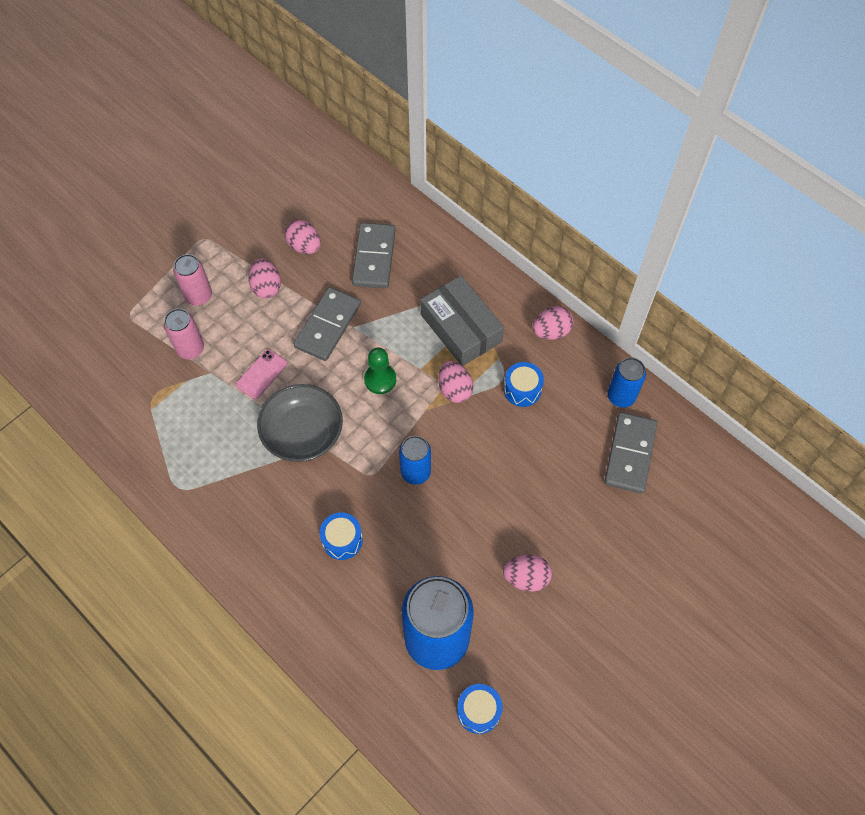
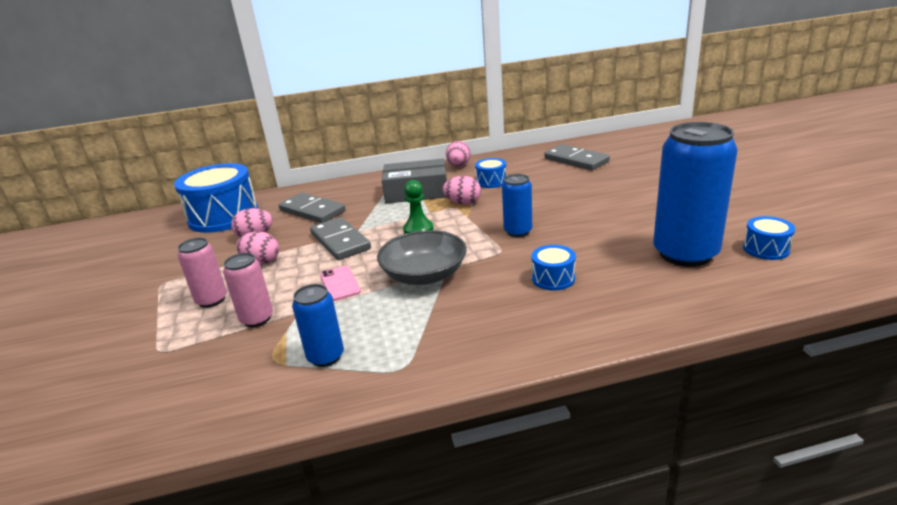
camera: 55 degrees left, 35 degrees down
(327, 186) = (223, 216): none -> blue drum
(526, 578) = (648, 208): pink egg -> none
(621, 396) = (531, 155): blue can -> blue can (326, 357)

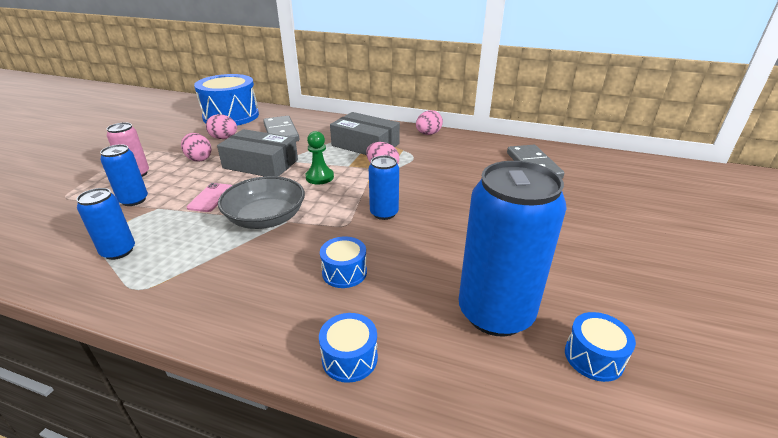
camera: 30 degrees right, 5 degrees up
(257, 319) = (134, 200): pink can -> blue can
(340, 241) = (260, 164): grey domino -> grey box
(491, 181) = (431, 158): blue drum -> blue drum (349, 358)

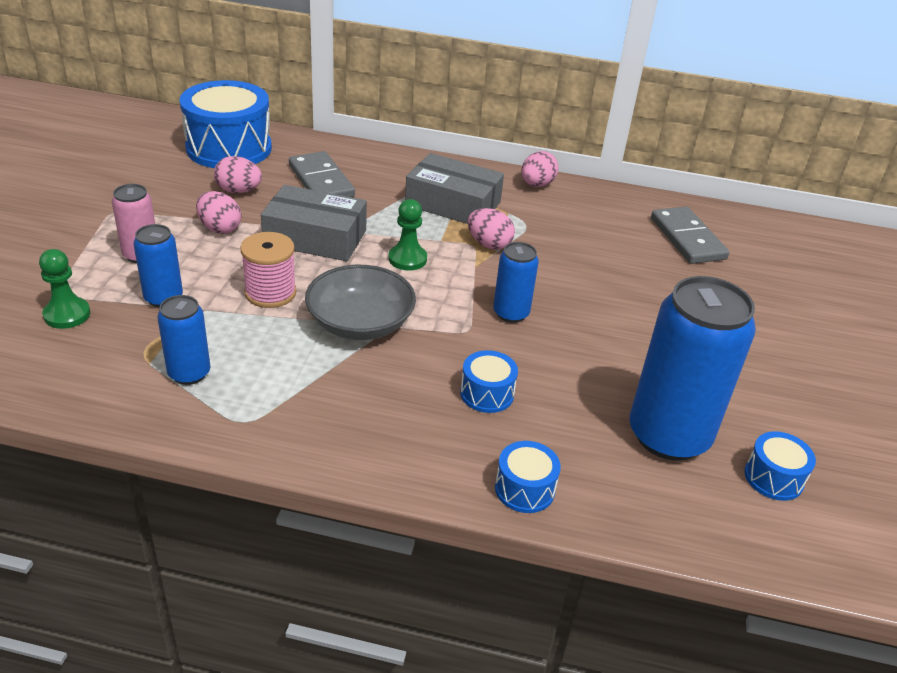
camera: 10 degrees left, 5 degrees up
(60, 210) = (67, 314): none -> green pawn
(211, 197) = (270, 293): pink phone -> pink spool

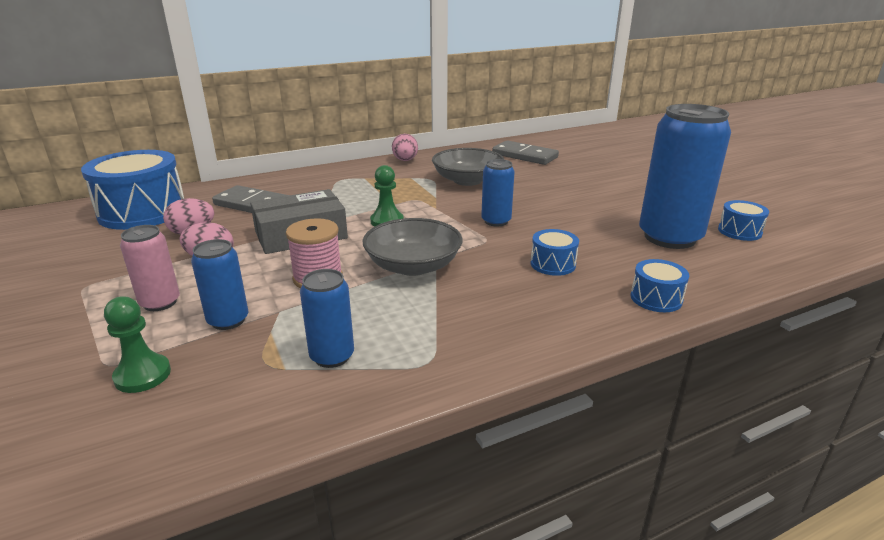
camera: 35 degrees left, 10 degrees down
(453, 203) = (369, 185): grey box -> none
(489, 244) = (425, 195): pink egg -> none
(563, 244) = (467, 180): none -> grey bowl

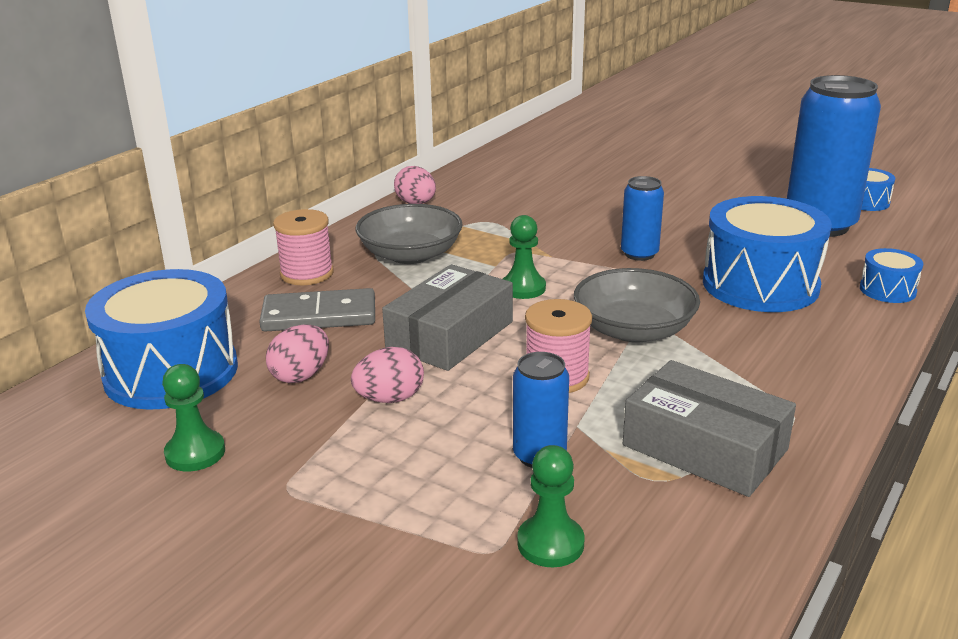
camera: 30 degrees left, 0 degrees up
(82, 254) = (195, 453): none -> green pawn
(160, 303) = (424, 468): pink can -> none
(285, 182) = (307, 274): none -> pink spool
(332, 356) = (705, 447): blue can -> grey box
(467, 180) = (533, 212): grey bowl -> grey bowl (410, 254)
(525, 156) = (549, 164): grey domino -> none
(553, 264) = (760, 284): blue drum -> blue drum, size x2.16

